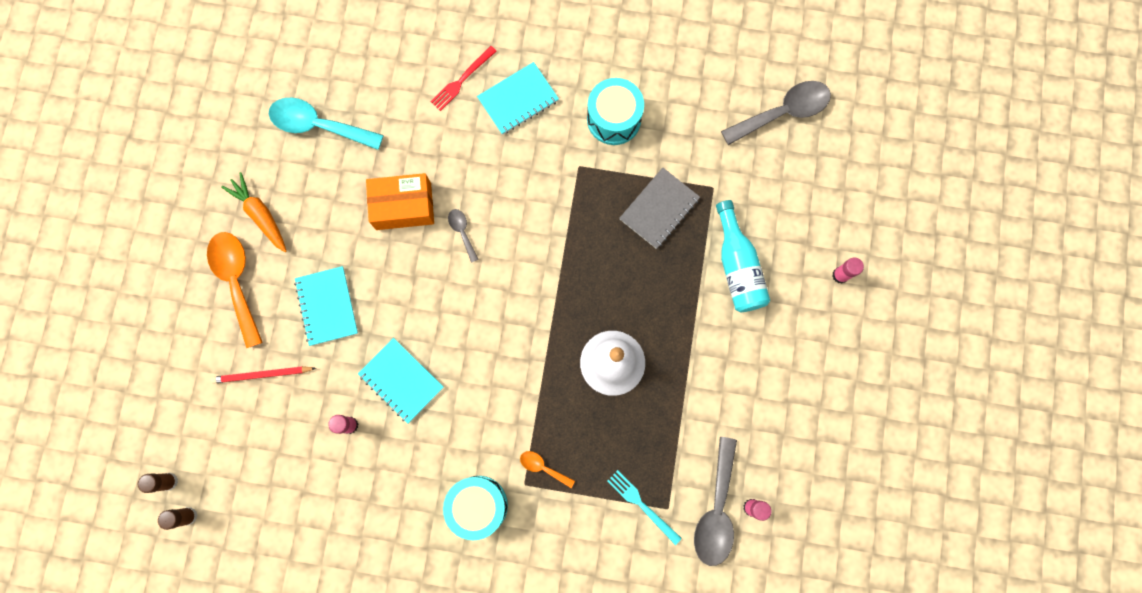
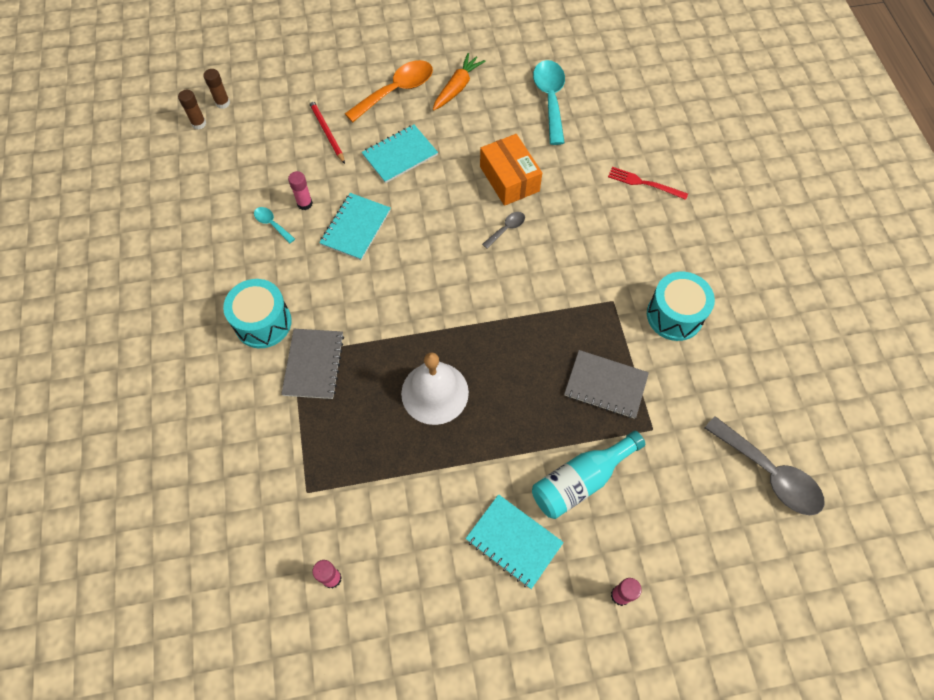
camera: 70 degrees right, 15 degrees down
(362, 467) = (272, 224): none -> turquoise spoon
(518, 99) = (650, 231): turquoise notebook -> turquoise notebook (514, 541)
(543, 467) = (314, 364): orange spoon -> grey notebook
(642, 505) = (303, 466): turquoise fork -> none
(716, 510) = (318, 541): grey spoon -> none

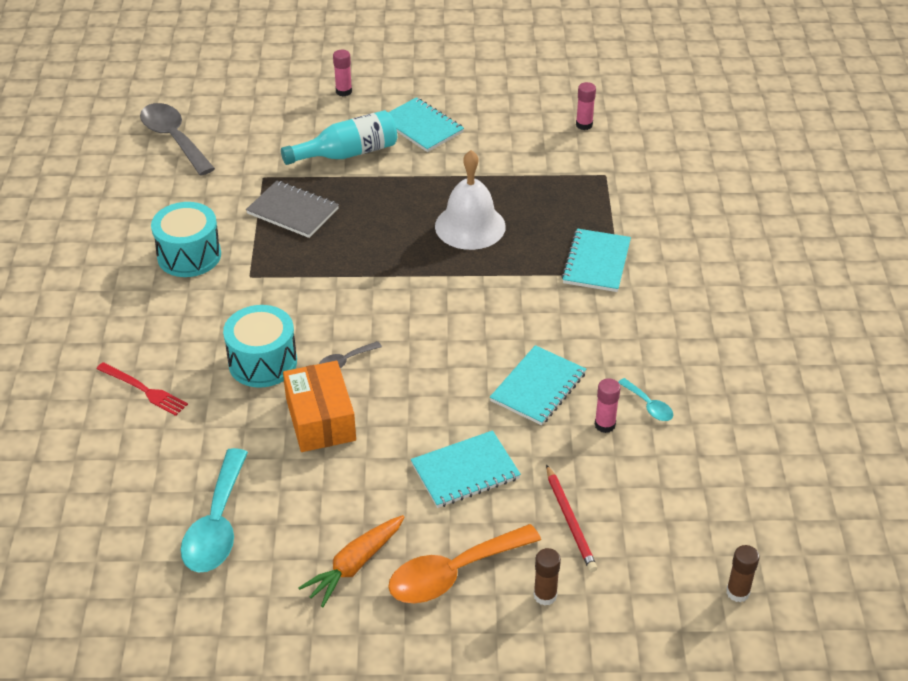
camera: 170 degrees left, 20 degrees down
(199, 124) = (771, 562): brown glue stick -> brown glue stick (545, 595)
(263, 323) = (654, 305): turquoise drum -> turquoise drum (263, 362)
(314, 364) = (596, 262): grey notebook -> turquoise notebook

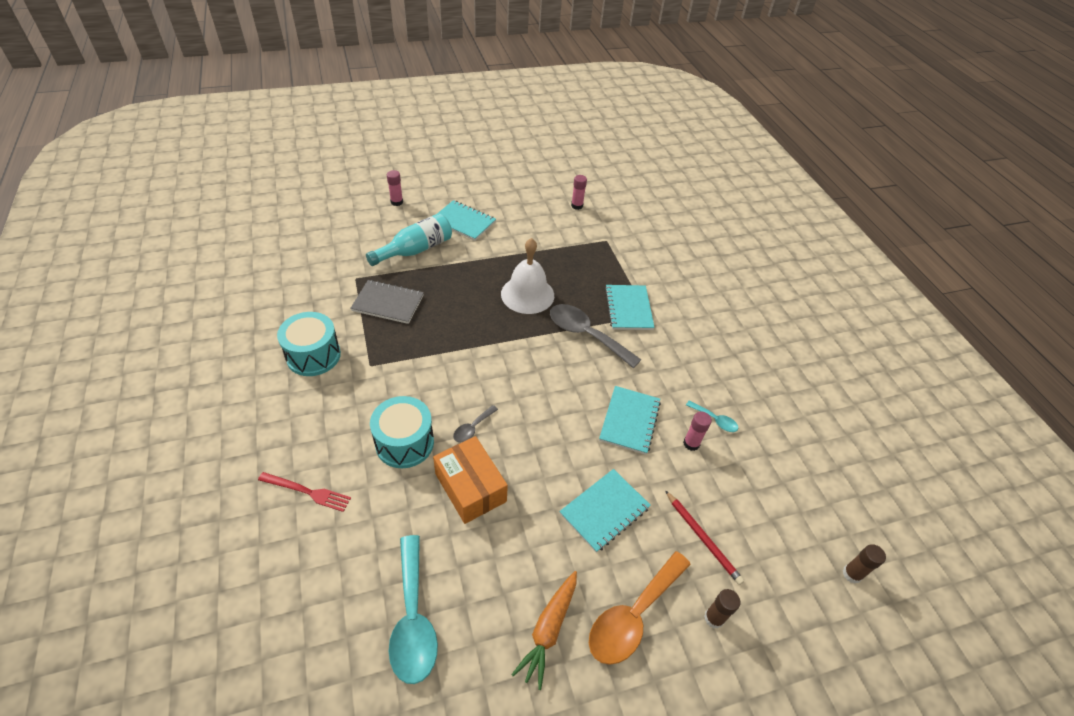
camera: 20 degrees left, 5 degrees up
(173, 138) = (273, 256): grey spoon -> grey spoon (586, 335)

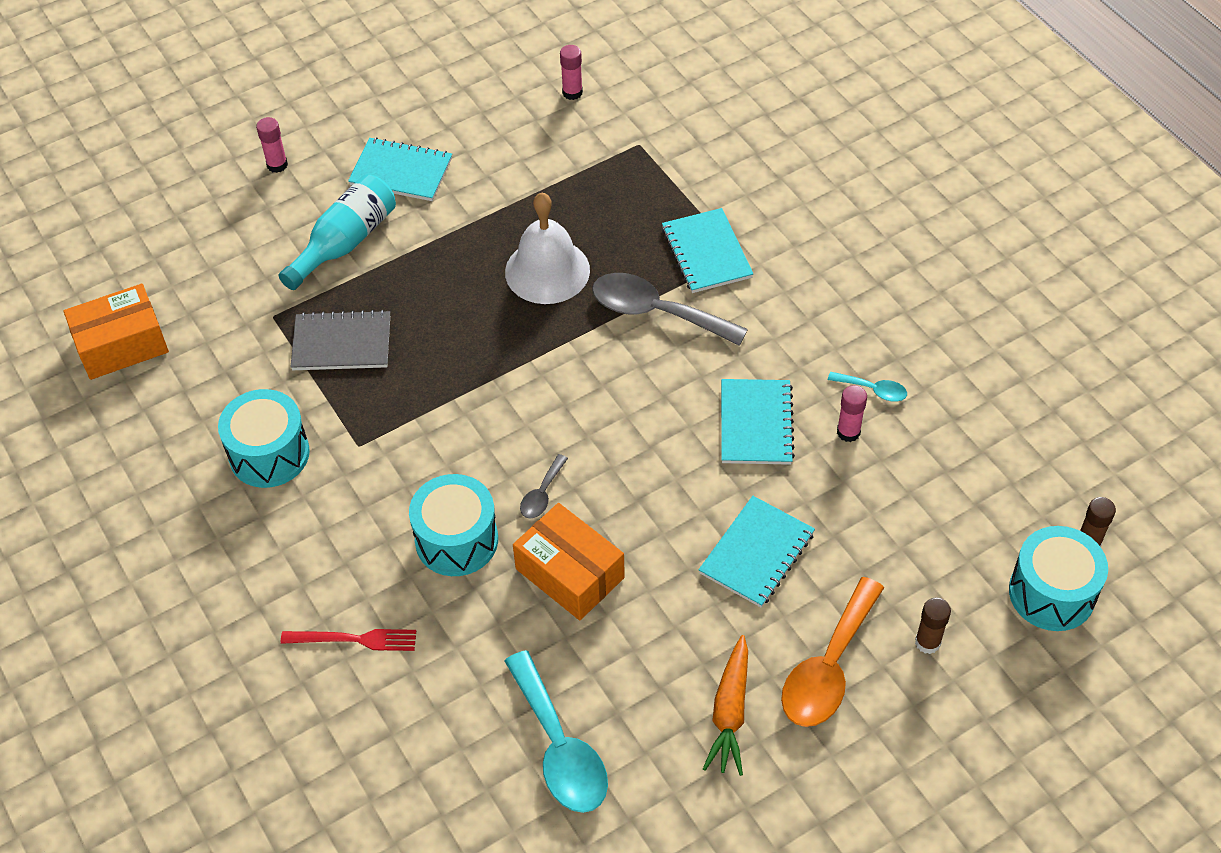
camera: 10 degrees left, 5 degrees up
(262, 271) = (122, 345): none -> orange box
(703, 538) = (892, 552): red pencil -> none
(818, 606) = (1051, 593): none -> turquoise drum

